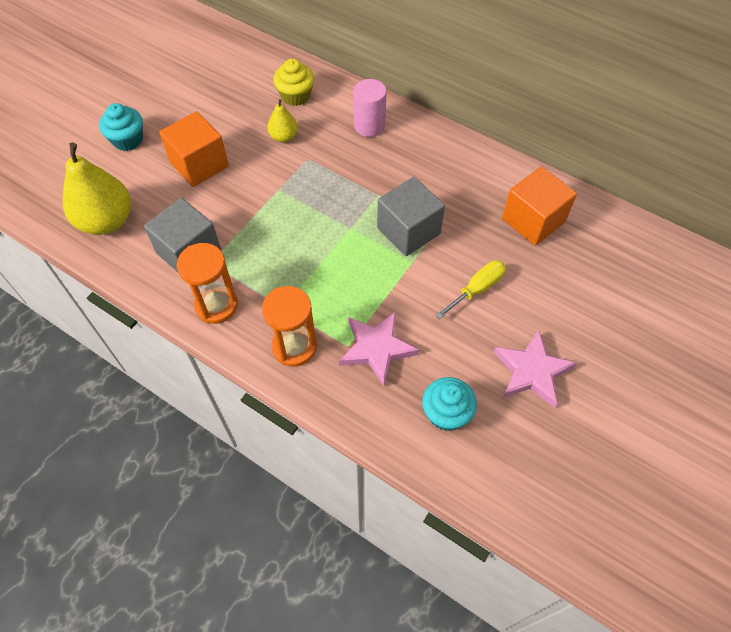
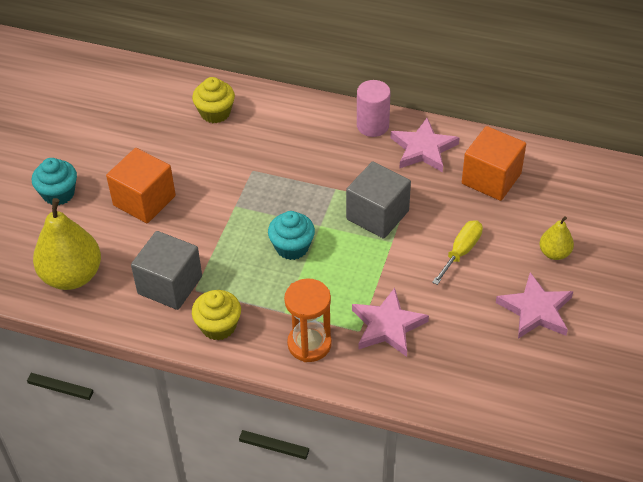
camera: 15 degrees left, 10 degrees down
(216, 305) = (218, 326): orange hourglass -> yellow cupcake
(284, 137) = (219, 155): yellow pear -> yellow pear (554, 253)
(369, 126) = (301, 126): pink cylinder -> pink cylinder (372, 125)
(446, 413) = (472, 365): turquoise cupcake -> turquoise cupcake (292, 247)
(476, 175) = (423, 149): none -> pink star

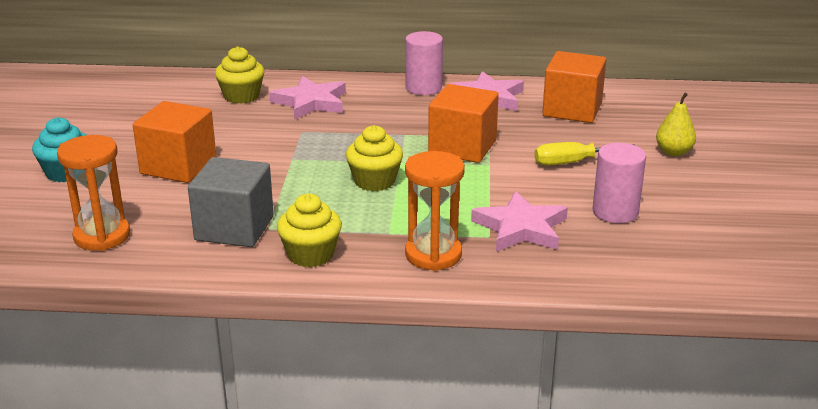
camera: 15 degrees left, 20 degrees down
(72, 276) = (102, 236): yellow pear -> orange hourglass
(292, 247) = (374, 181): turquoise cupcake -> yellow cupcake
(377, 215) = (462, 147): grey cube -> orange cube
(461, 251) = (572, 162): yellow screwdriver -> yellow screwdriver turned 120 degrees counterclockwise
(471, 321) = (615, 212): none -> pink cylinder
(535, 310) = (682, 195): pink star -> pink star (311, 102)

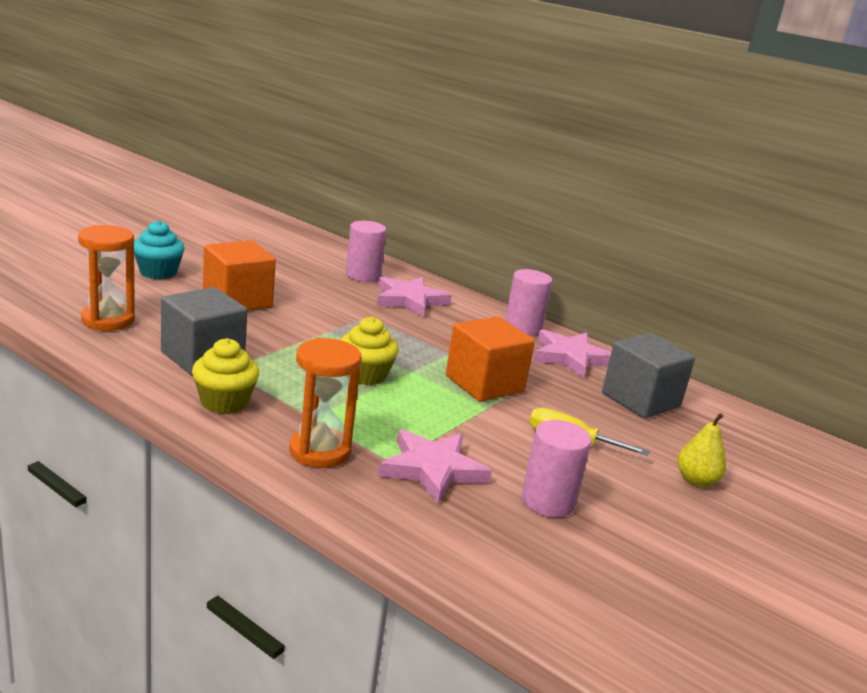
camera: 30 degrees right, 5 degrees down
(241, 96) = (363, 275): yellow cupcake -> pink cylinder
(572, 110) = (640, 400): orange cube -> grey cube

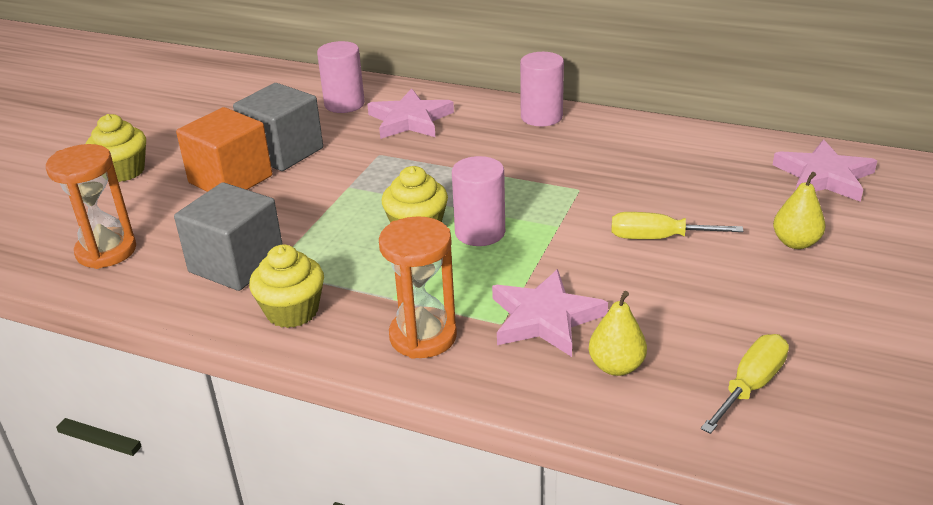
camera: 10 degrees left, 10 degrees up
(158, 272) = (123, 171): turquoise cupcake -> yellow cupcake
(472, 523) = (616, 366): none -> yellow pear
(484, 384) = (540, 199): orange cube -> none
(548, 501) = (673, 316): pink cylinder -> pink cylinder (480, 232)
(570, 357) = (606, 138): pink star -> pink star (823, 176)
(586, 575) = (751, 385): none -> yellow screwdriver
(640, 400) = (699, 166): grey cube -> grey cube (283, 152)

